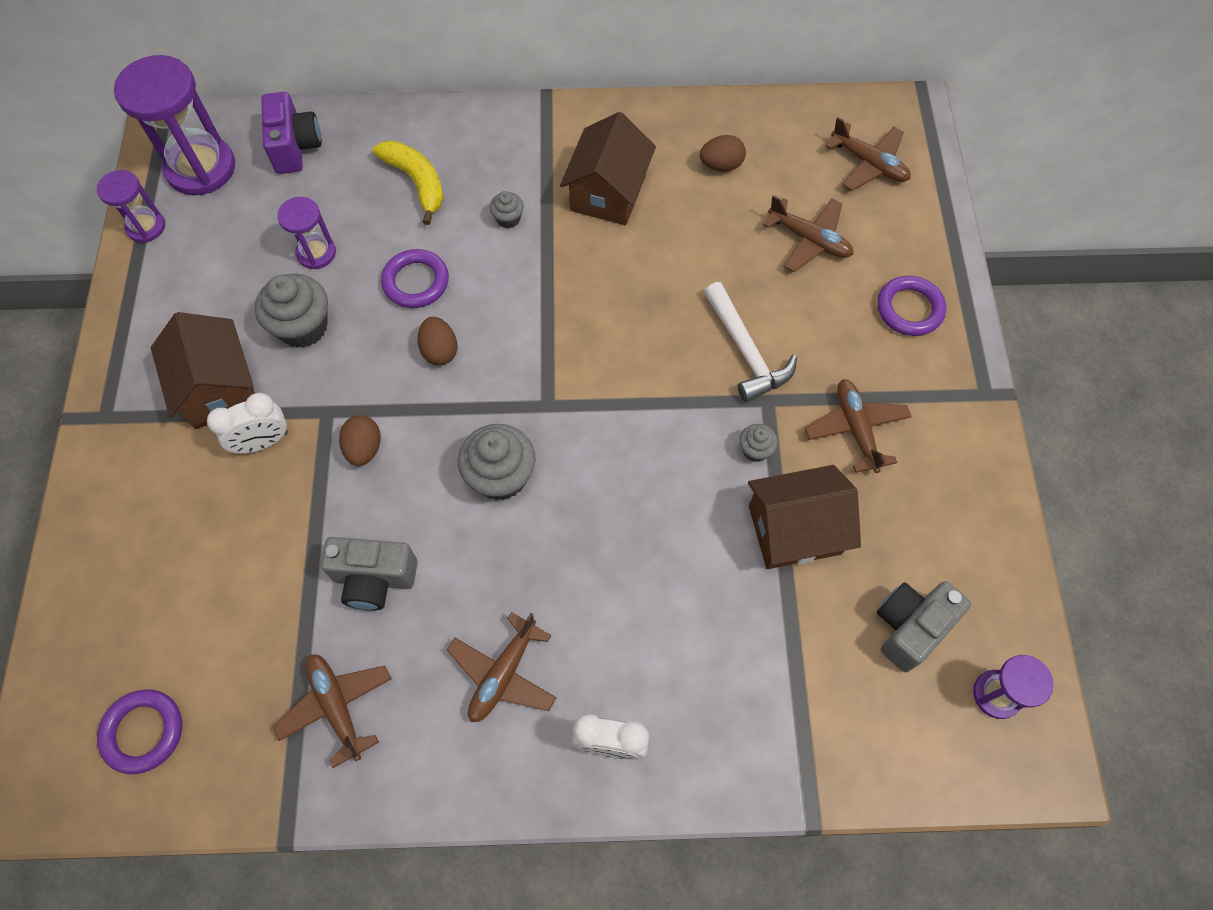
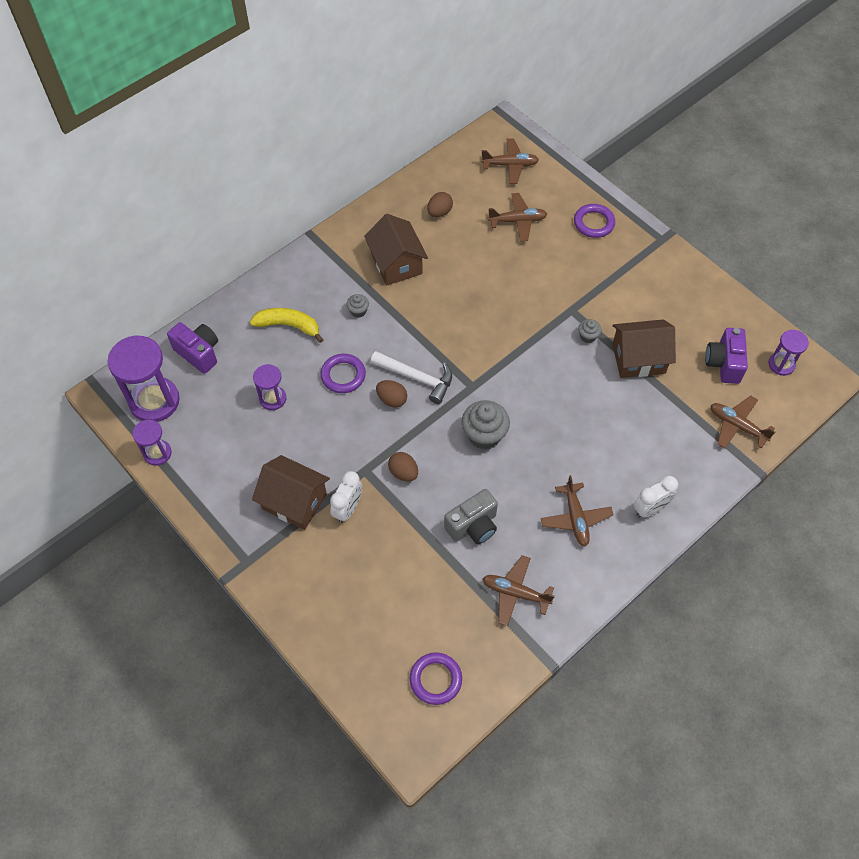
camera: 40 degrees left, 5 degrees down
(303, 327) = (307, 439): grey cupcake -> none
(746, 351) = (539, 294): white hammer -> white hammer (417, 378)
(794, 529) = (638, 358): brown house -> brown house turned 45 degrees clockwise
(856, 429) = (622, 295): brown plane -> brown plane (737, 426)
(910, 627) = (724, 363): grey camera -> purple camera

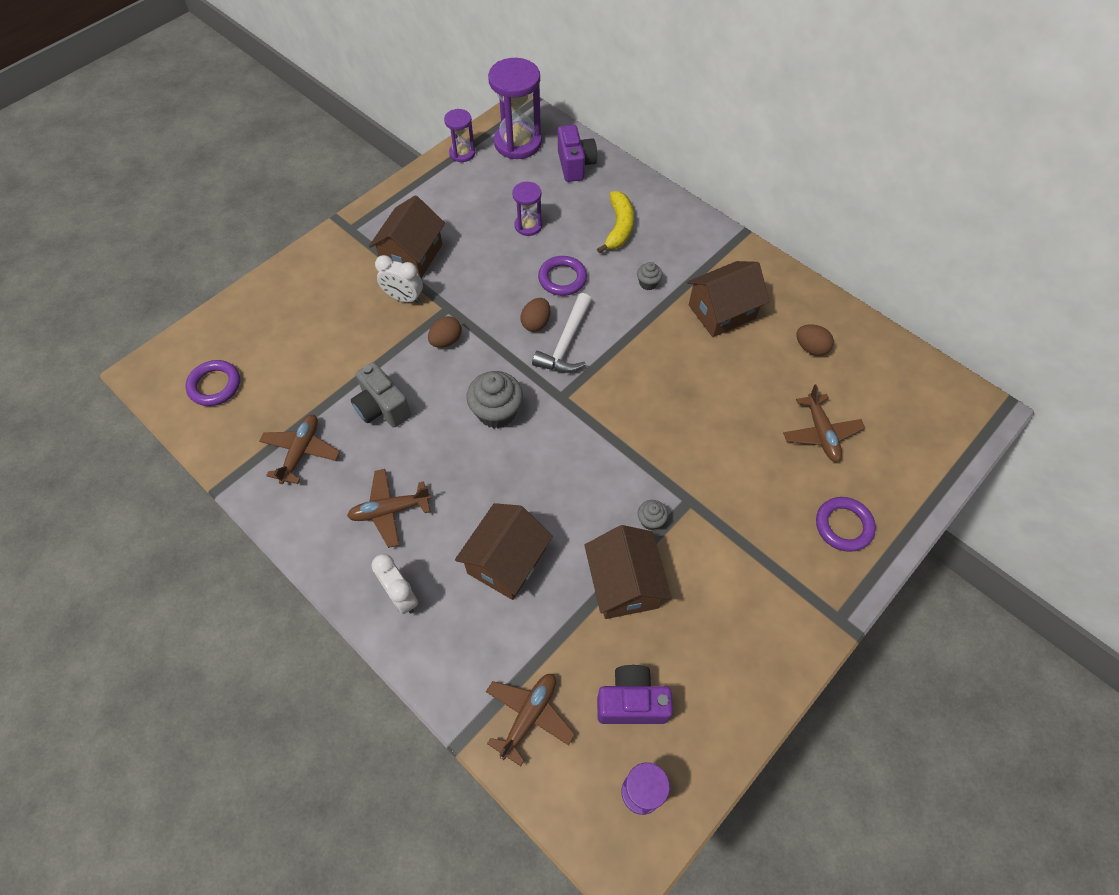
camera: 85 degrees right, 0 degrees up
(198, 353) = (575, 165): purple camera -> purple camera turned 45 degrees counterclockwise
(510, 165) = (915, 420): brown plane -> none
(621, 434) = (506, 561): none -> brown house

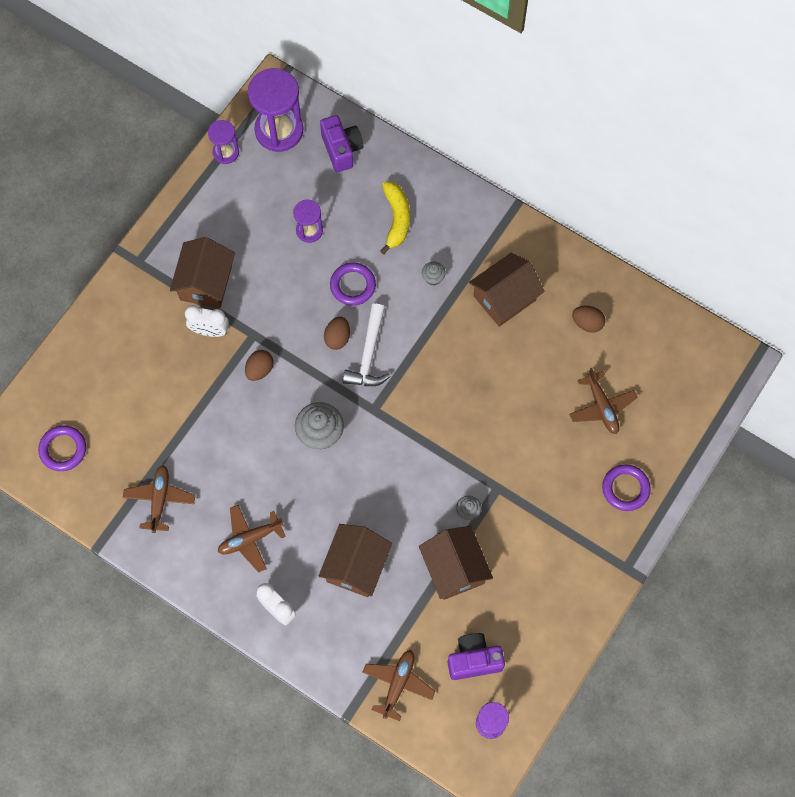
camera: 10 degrees left, 10 degrees up
(382, 408) = (219, 446): grey camera -> none

